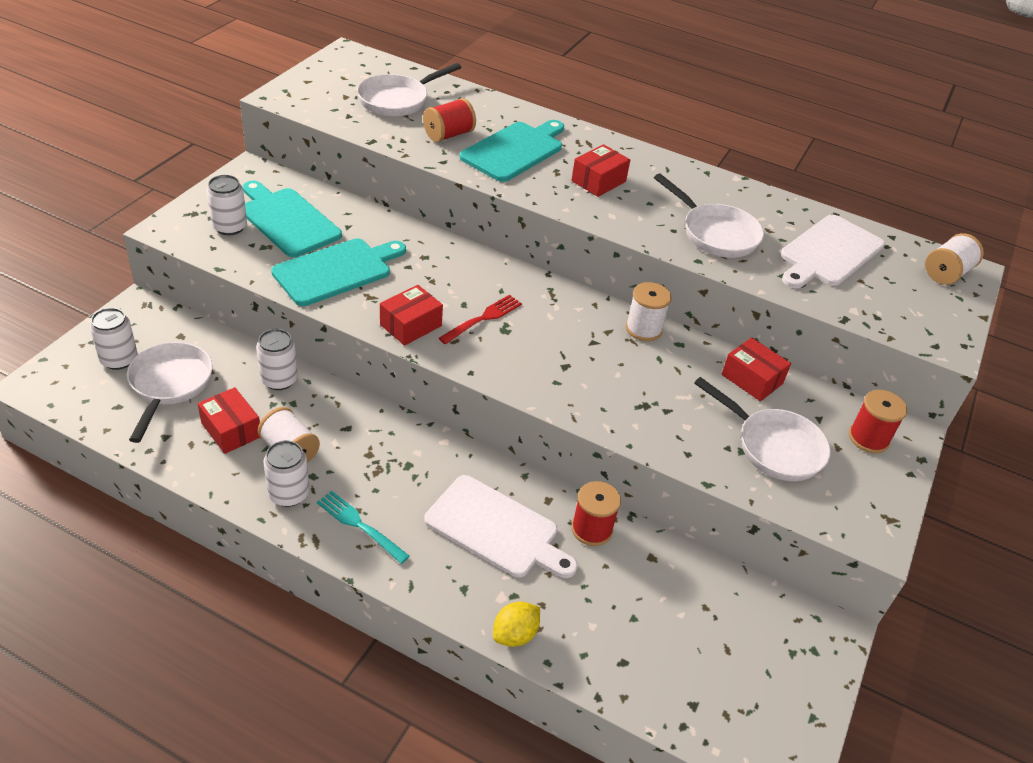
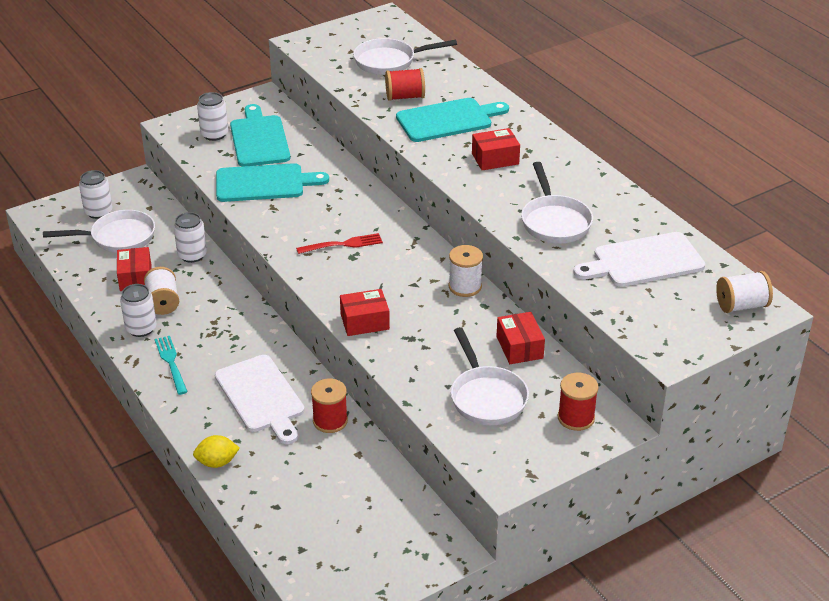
camera: 35 degrees right, 5 degrees down
(169, 385) = (118, 237): white pan -> white pan turned 45 degrees clockwise
(410, 325) = (285, 234): red box -> red box (364, 322)

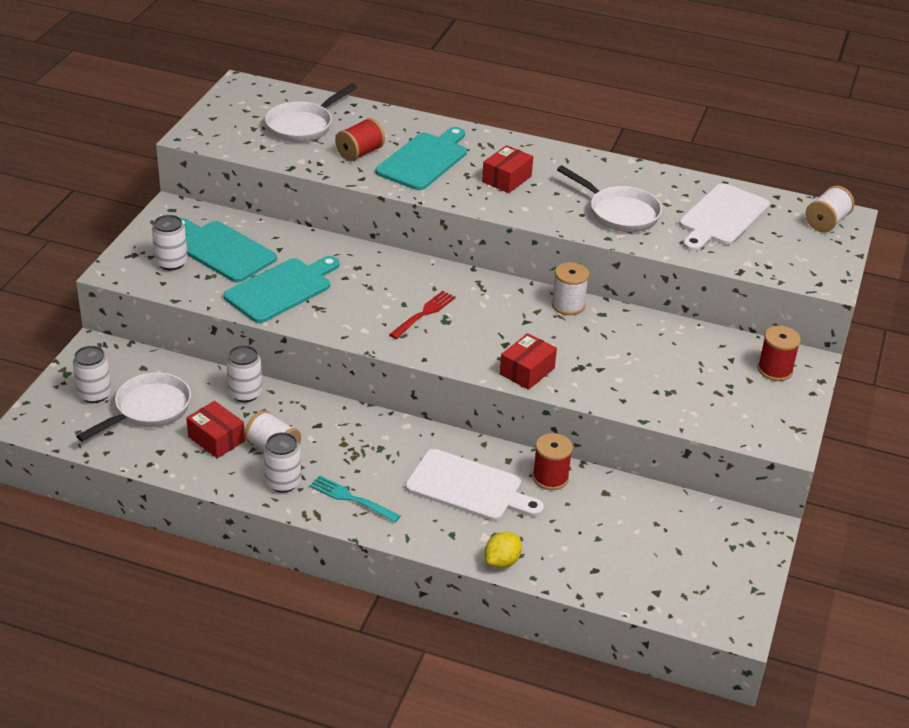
camera: 40 degrees left, 0 degrees up
(486, 397) = (695, 386): white pan -> none
(519, 347) = (669, 335): red box -> none

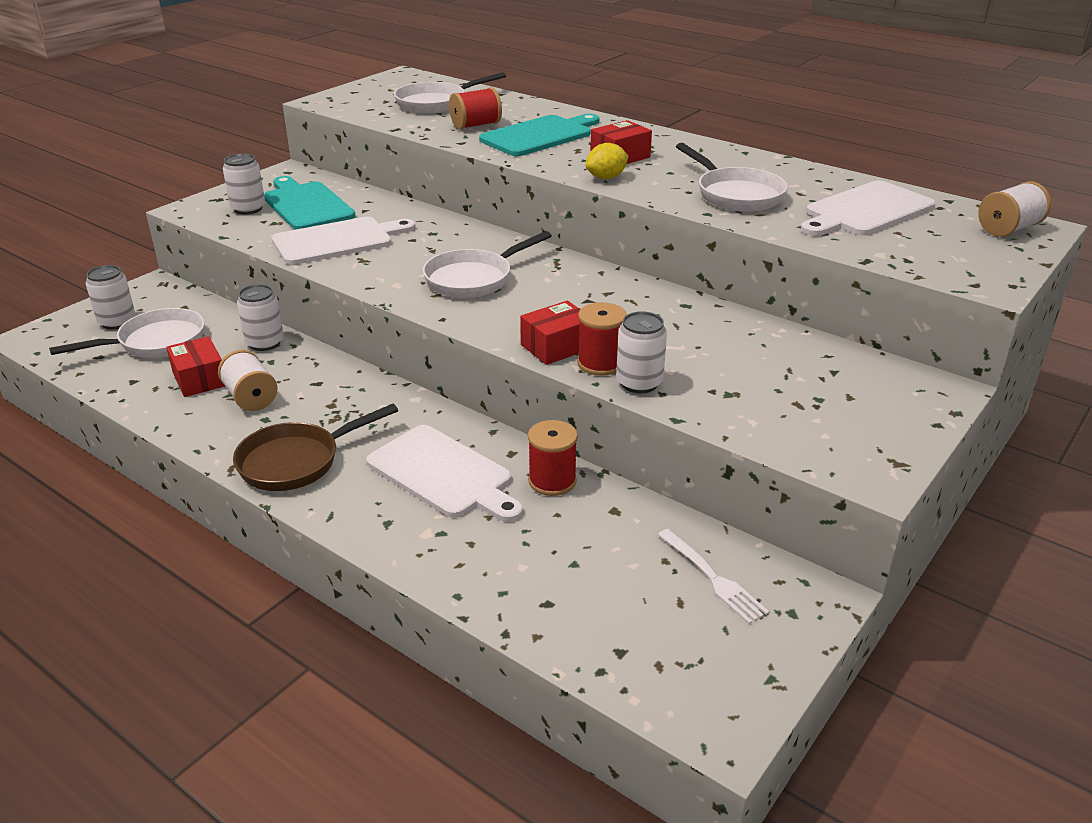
camera: 20 degrees right, 5 degrees down
(282, 289) = (338, 241): turquoise cutting board -> white cutting board
(283, 482) = (234, 432): white can -> white can (639, 383)
(351, 498) = (296, 461): turquoise fork -> brown pan
(424, 314) = (474, 279): red fork -> white pan
(502, 561) = (429, 567): yellow lemon -> yellow lemon (606, 178)
(568, 305) = (649, 292): white spool -> none
(692, 530) = (713, 578): none -> white fork
(775, 370) = (891, 391): red spool -> red spool (600, 363)

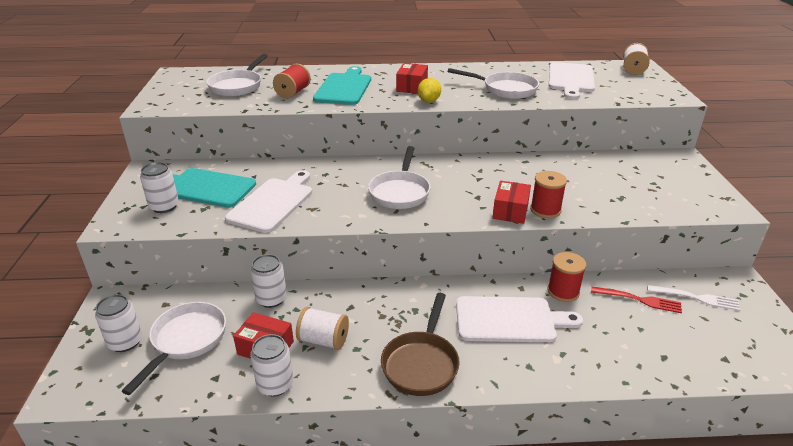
camera: 40 degrees left, 0 degrees up
(630, 538) = (639, 300): none -> red fork
(639, 383) = (579, 211): white can -> white can (275, 384)

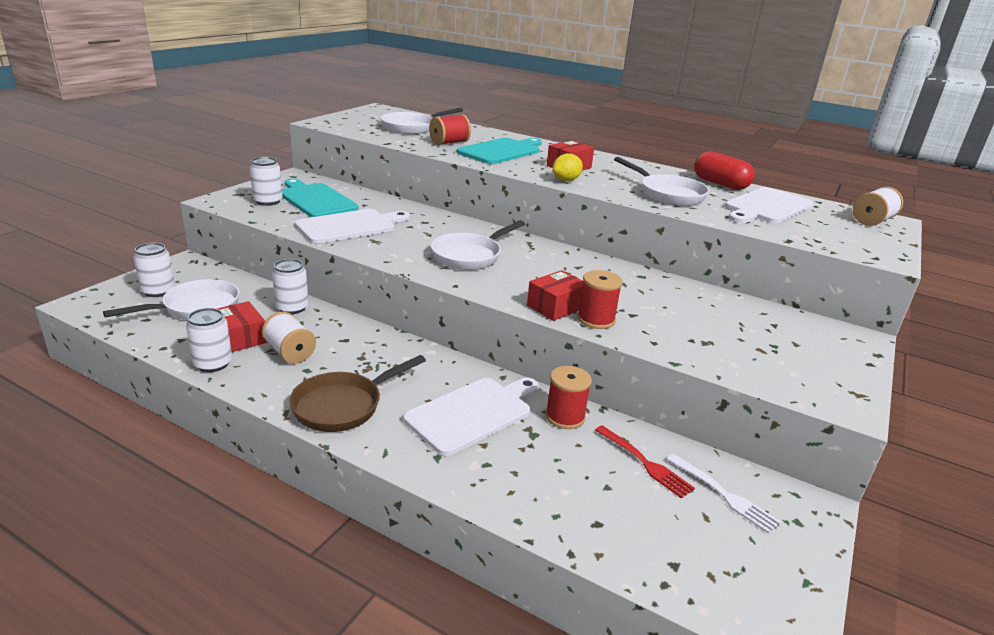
camera: 30 degrees right, 5 degrees down
(510, 320) = (473, 413): white cutting board -> white cutting board turned 75 degrees counterclockwise
(520, 68) = (720, 184): none -> red capsule

